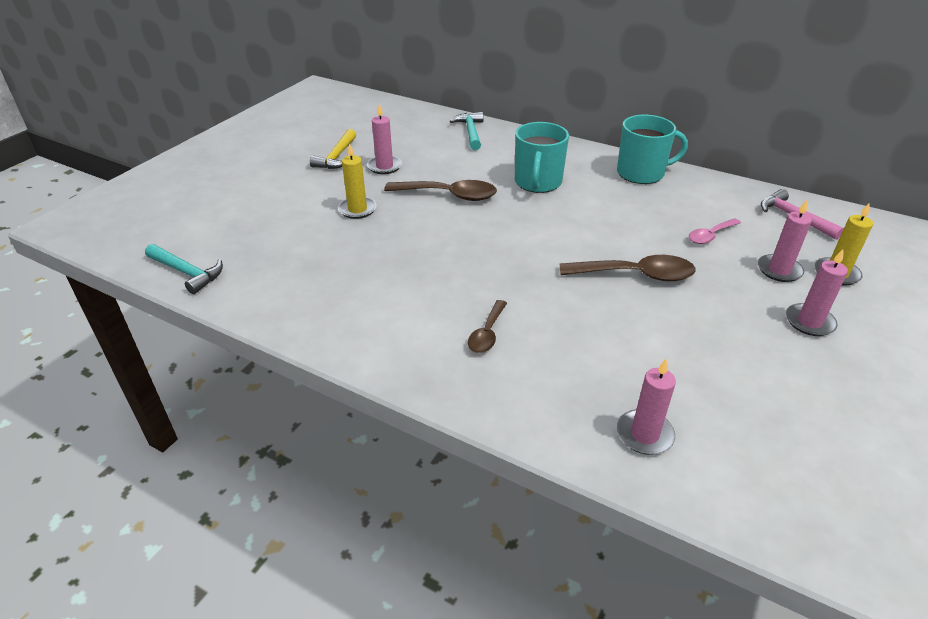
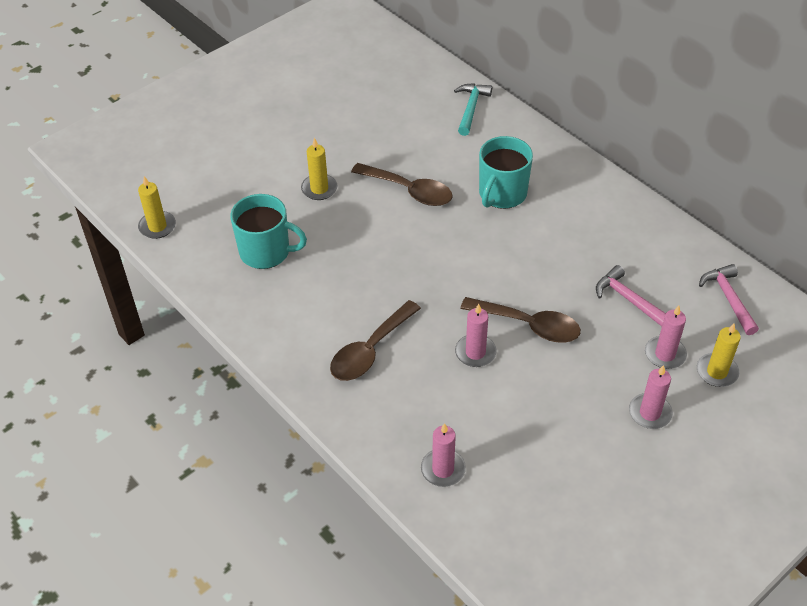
camera: 20 degrees right, 10 degrees up
(187, 272) = (157, 226): turquoise hammer -> yellow candle
(337, 157) = (326, 115): yellow hammer -> none
(384, 166) = (365, 139): pink candle -> pink candle (475, 352)
(487, 333) = (370, 350): brown spoon -> brown spoon, size x1.71
(641, 173) = (613, 206): turquoise mug -> turquoise mug (266, 252)
(710, 235) = (628, 299): pink spoon -> pink hammer

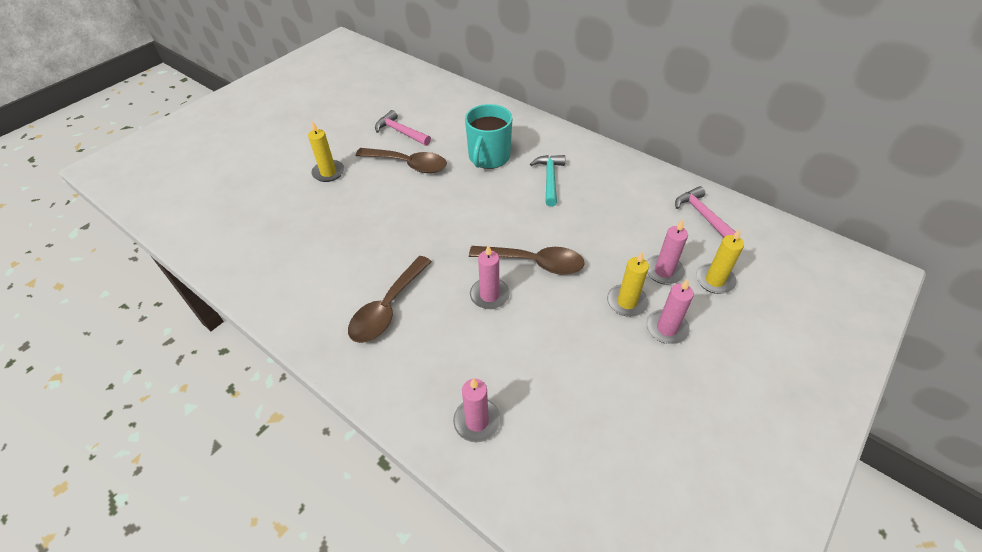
camera: 10 degrees left, 0 degrees up
(157, 226) = (176, 222): yellow candle -> yellow candle (626, 302)
(266, 252) = (281, 231): turquoise mug -> none
(471, 108) = (451, 98): turquoise hammer -> turquoise hammer (549, 179)
(628, 299) = (618, 228): pink hammer -> pink hammer (401, 132)

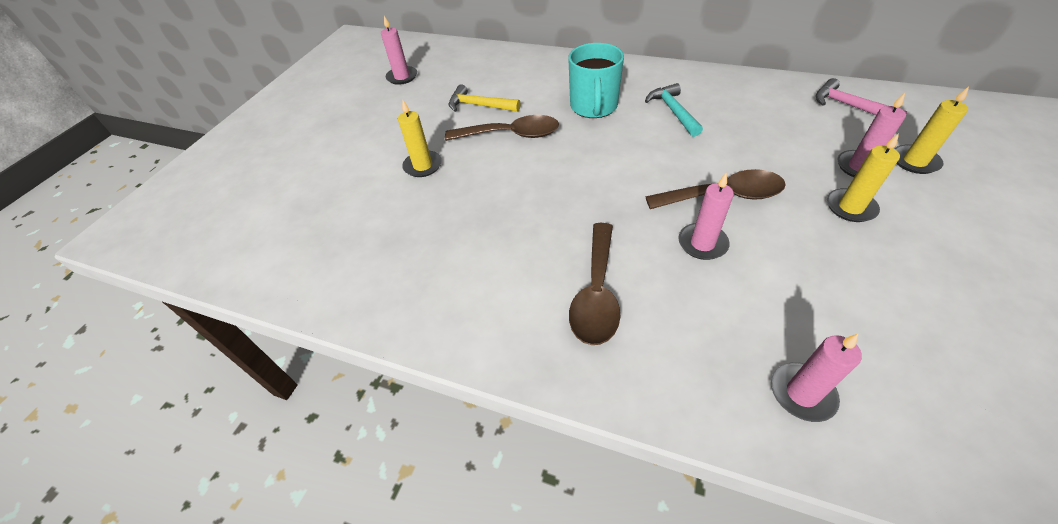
camera: 15 degrees left, 0 degrees up
(401, 132) = (479, 106): pink hammer -> yellow hammer
(666, 328) = (912, 221): pink candle -> pink candle (402, 77)

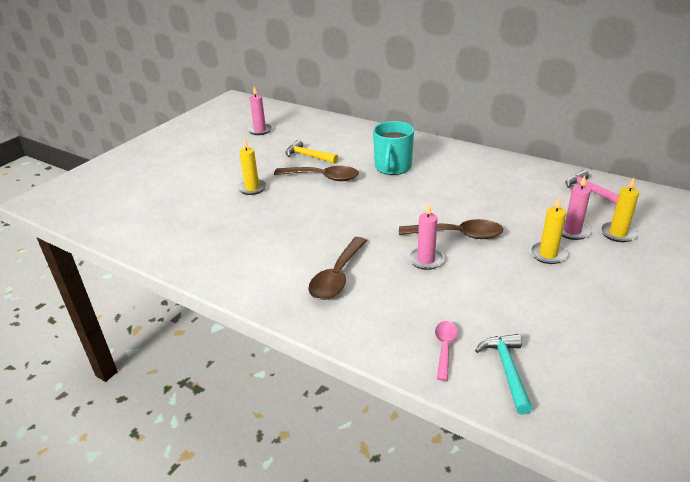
camera: 10 degrees right, 15 degrees down
(673, 111) = (451, 178): turquoise hammer -> turquoise hammer (507, 370)
(802, 393) = (445, 348): pink candle -> pink spoon

